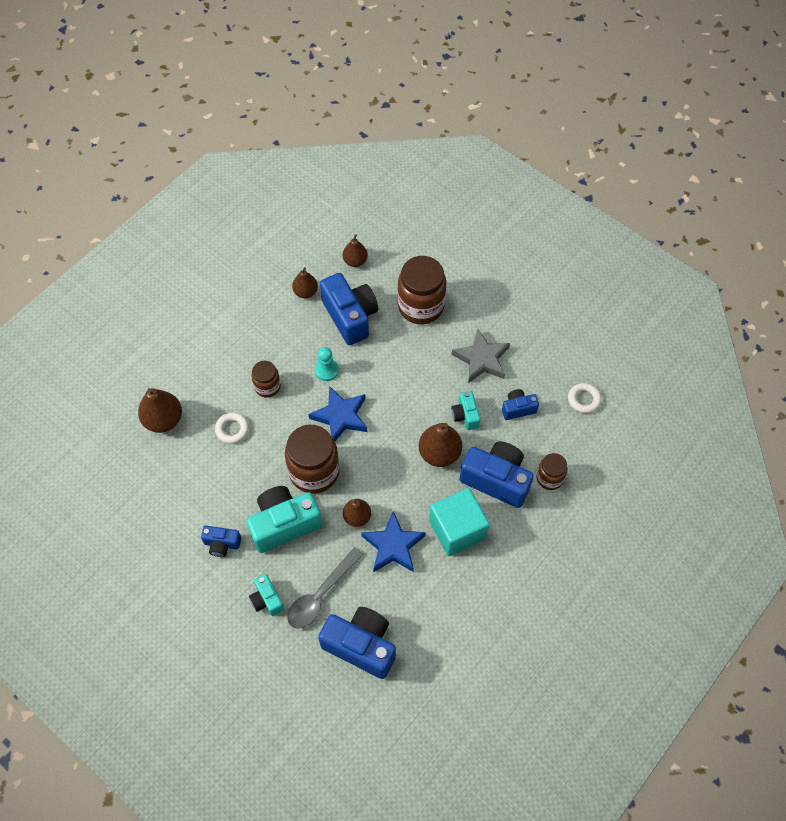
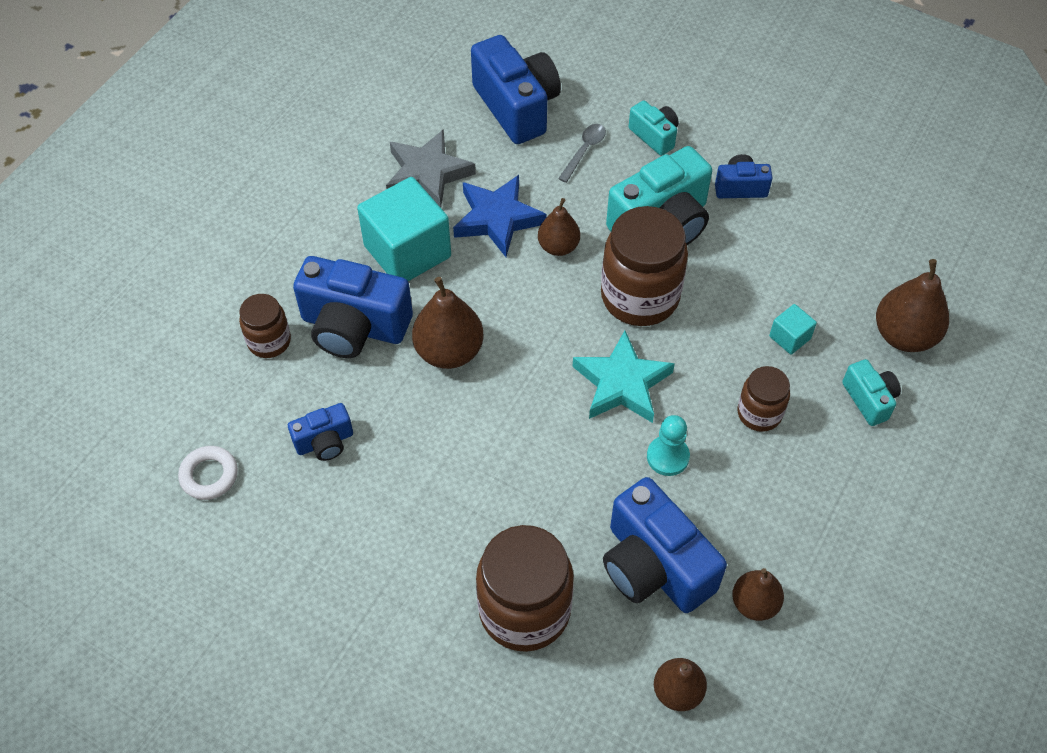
camera: 170 degrees right, 5 degrees down
(232, 429) = (789, 337): white ring -> turquoise cube
(321, 594) = (584, 151): grey spoon -> grey spoon, size x0.57
(340, 416) = (622, 383): blue star -> turquoise star
(361, 645) = (517, 107): blue camera -> blue camera turned 135 degrees counterclockwise
(465, 415) = (414, 417): turquoise camera -> turquoise camera (869, 399)
(481, 359) = (395, 521): grey star -> grey star (428, 174)

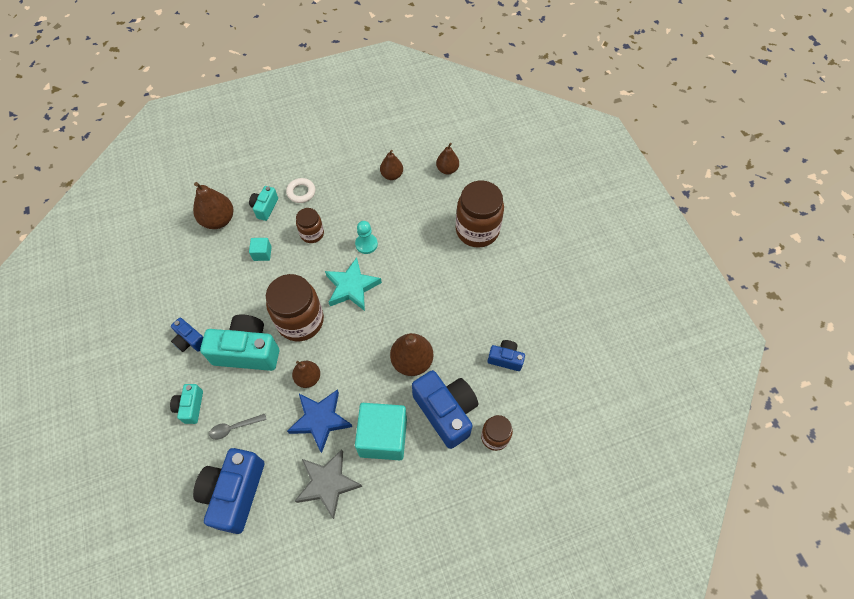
camera: 140 degrees left, 5 degrees up
(209, 475) = (570, 382): white ring -> white ring (301, 192)
(654, 566) = (414, 211): blue camera -> none

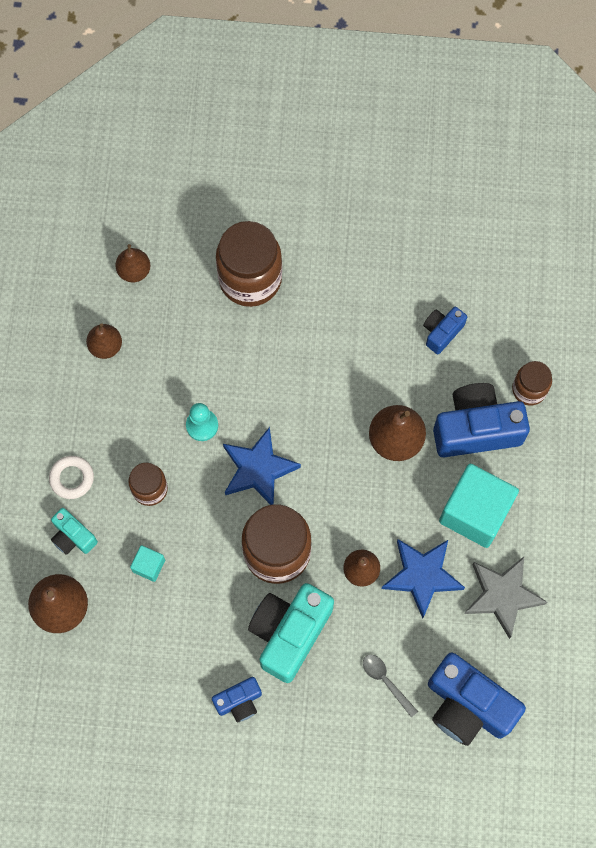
camera: 65 degrees left, 10 degrees up
(190, 407) = (334, 727): turquoise camera -> none
(234, 427) = (386, 681): grey spoon -> grey spoon turned 135 degrees clockwise
(352, 287) = (258, 469): turquoise star -> blue star

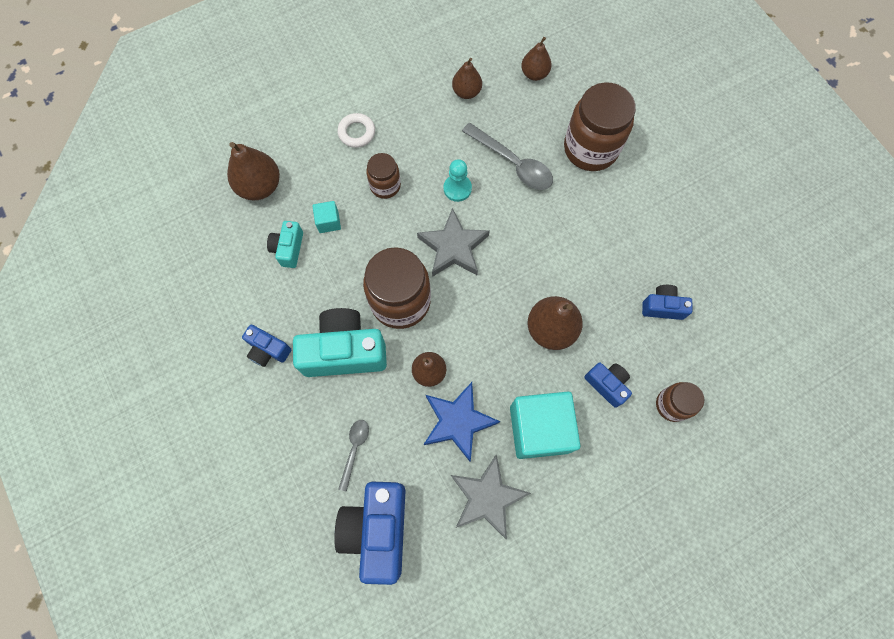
camera: 55 degrees right, 0 degrees up
(73, 537) = (315, 160): turquoise camera -> turquoise camera (288, 249)
(213, 358) = (512, 163): none -> grey spoon
(258, 469) = (453, 247): blue star -> grey star
(476, 429) = (607, 384): blue camera -> blue camera, size x0.52

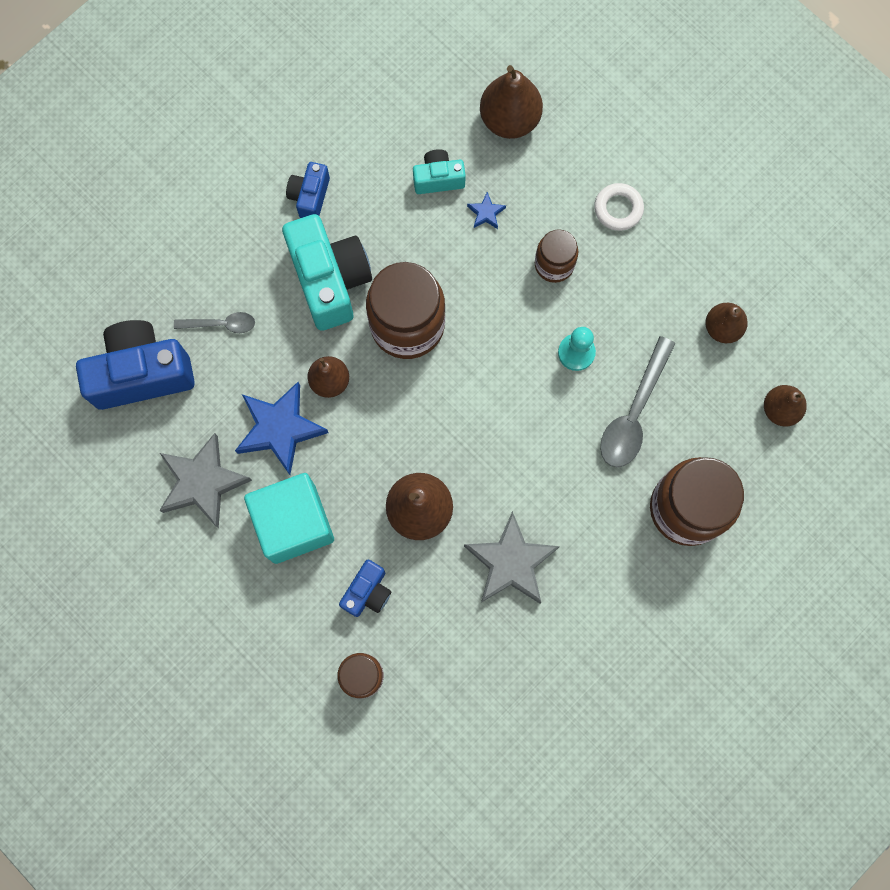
camera: 75 degrees right, 5 degrees up
(328, 222) = (486, 213): turquoise cube -> blue star
(453, 247) = (494, 368): grey star -> grey star (511, 562)
(662, 307) = (486, 643): blue camera -> none

